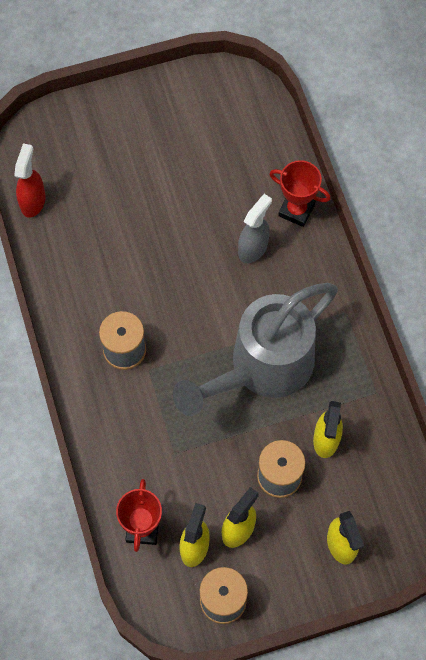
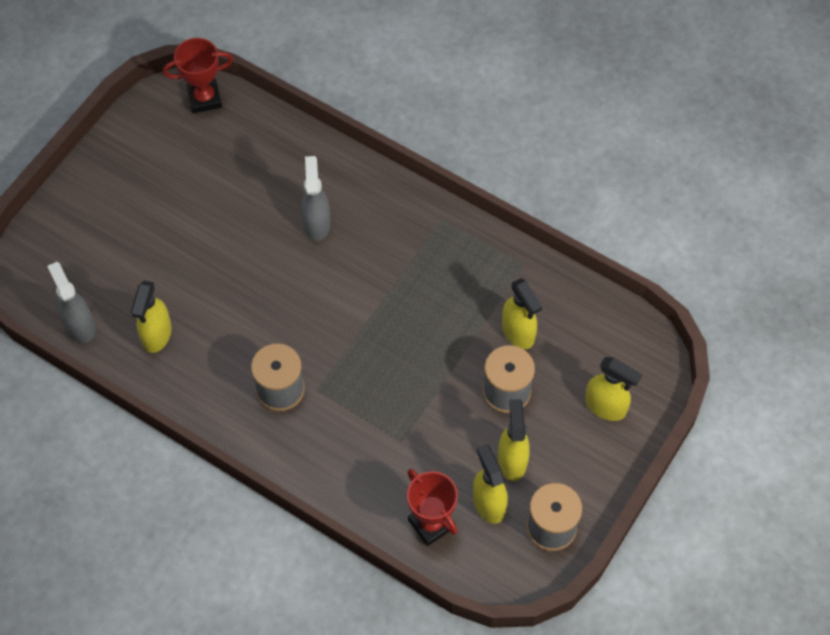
camera: 40 degrees left, 5 degrees down
(33, 201) = (80, 325): red spray bottle -> grey spray bottle
(76, 246) = (156, 335): none -> yellow spray bottle
(262, 368) = (413, 315): grey watering can -> none
(296, 210) = (326, 166): red trophy -> red trophy (204, 98)

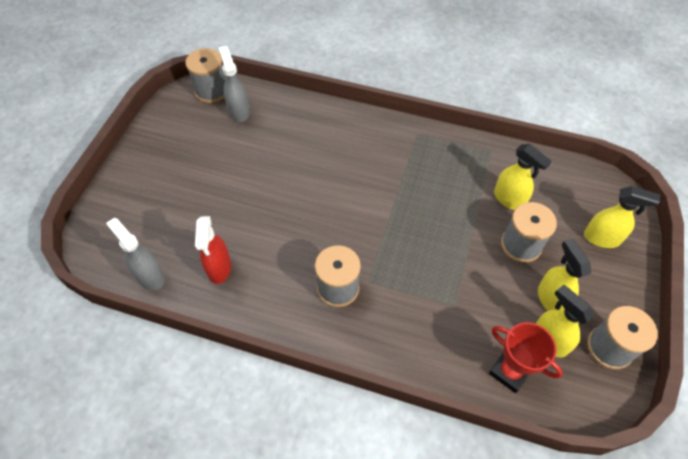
camera: 15 degrees left, 5 degrees down
(156, 335) = (219, 268): yellow spray bottle -> red spray bottle
(204, 98) = (211, 91): red trophy -> grey spool
(317, 223) = (324, 156): grey spray bottle -> grey spray bottle (239, 111)

